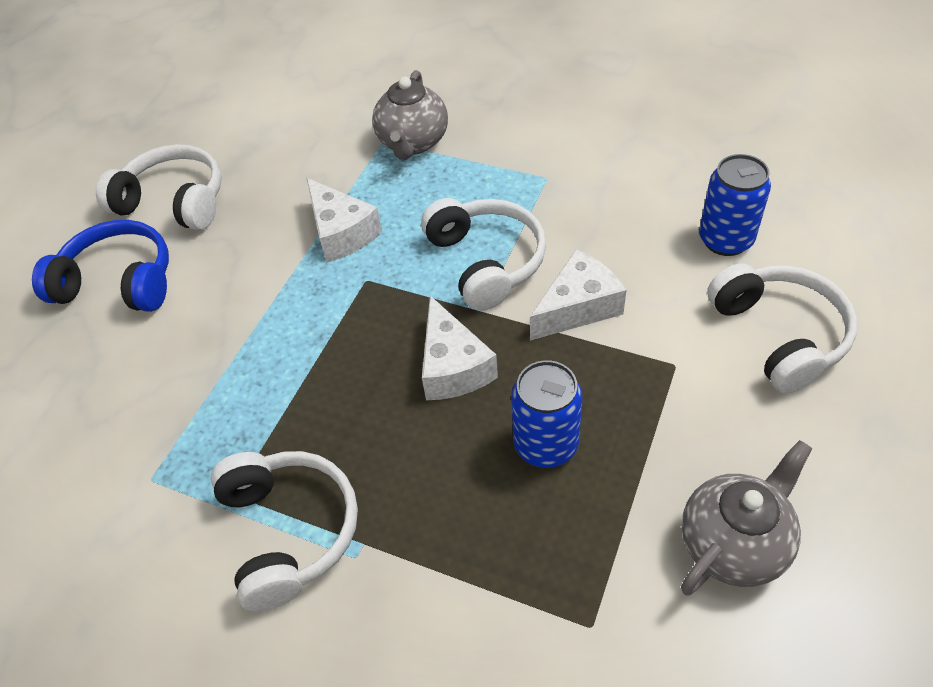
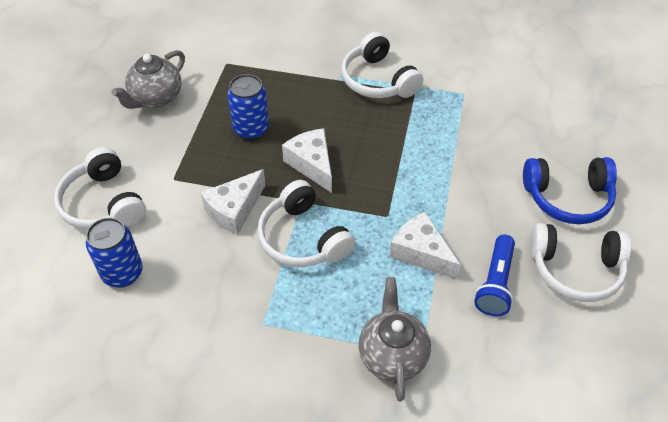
camera: 165 degrees right, 0 degrees up
(272, 195) = (495, 283): none -> blue flashlight

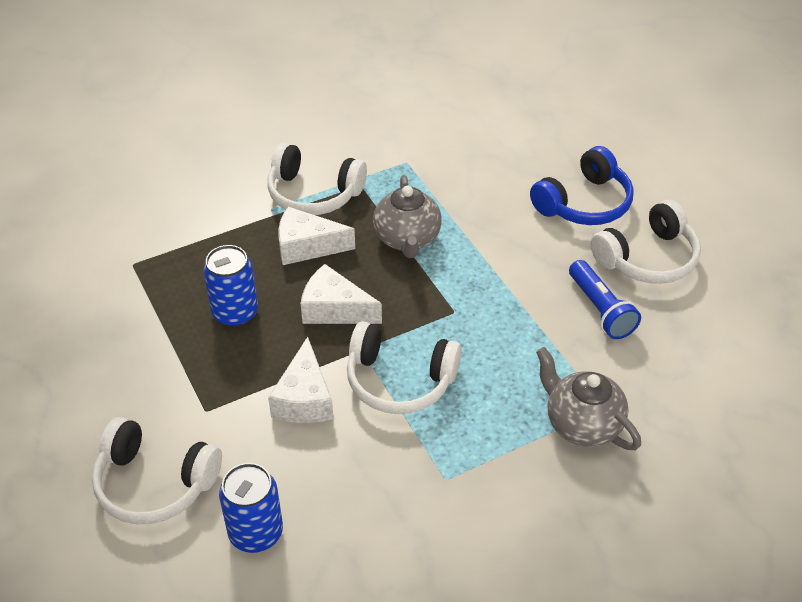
camera: 40 degrees left, 5 degrees down
(156, 98) = (90, 344): grey teapot -> grey teapot (407, 239)
(421, 253) = (516, 324): white cheese -> white cheese (307, 246)

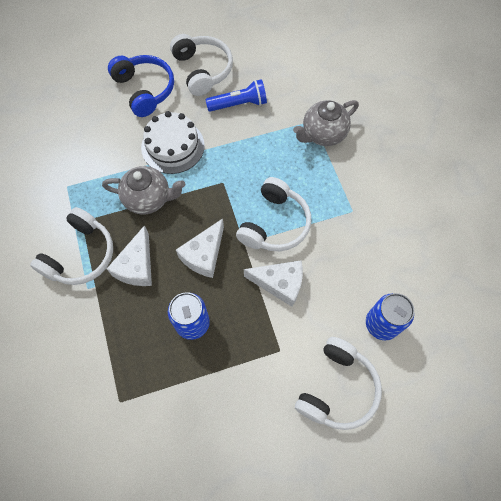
camera: 80 degrees left, 20 degrees up
(498, 248) = (173, 146): none -> white cake

